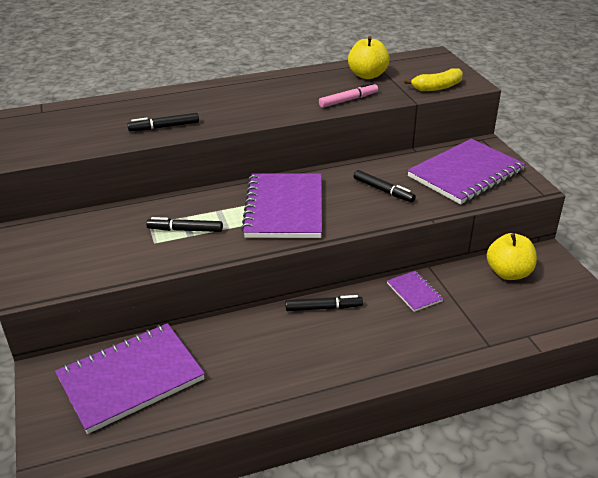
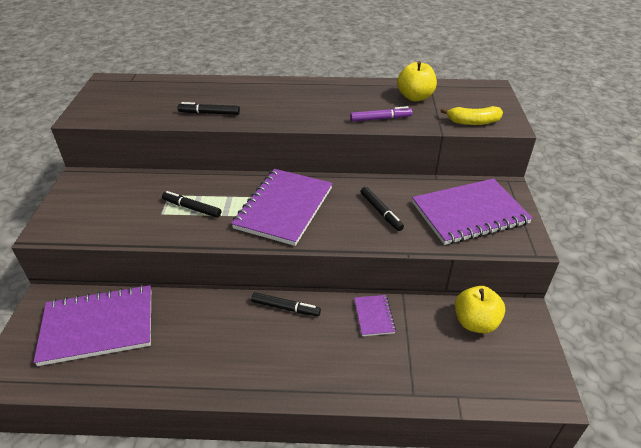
camera: 20 degrees right, 5 degrees up
(348, 100) = (380, 119): pink marker -> purple marker

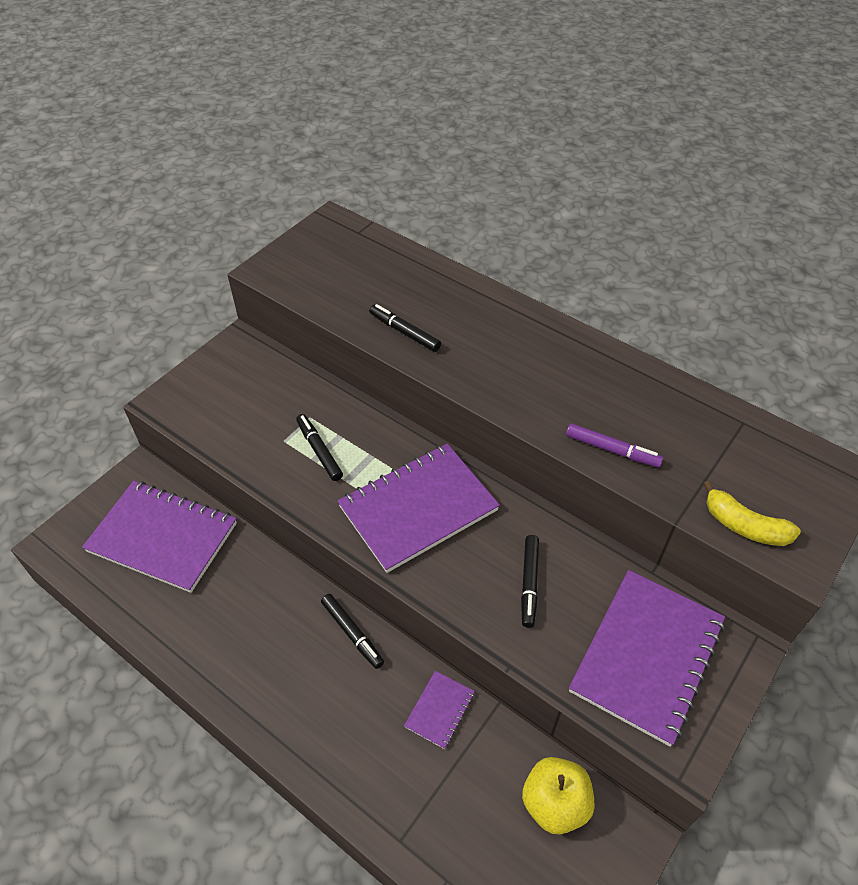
camera: 35 degrees right, 10 degrees up
(415, 97) = (699, 434): yellow apple -> none
(469, 213) = (646, 656): purple notebook -> purple notebook turned 75 degrees counterclockwise

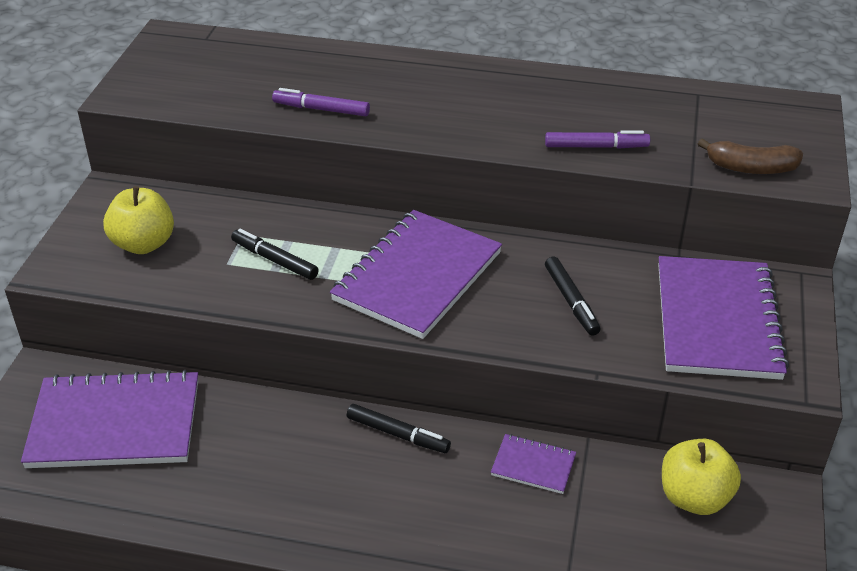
camera: 25 degrees left, 10 degrees down
(235, 400) = (143, 244): none -> yellow apple
(404, 332) = (321, 109): black marker -> purple marker
(439, 710) = (533, 465): purple notebook -> purple notebook turned 75 degrees counterclockwise
(744, 525) = (751, 168): yellow banana -> brown banana

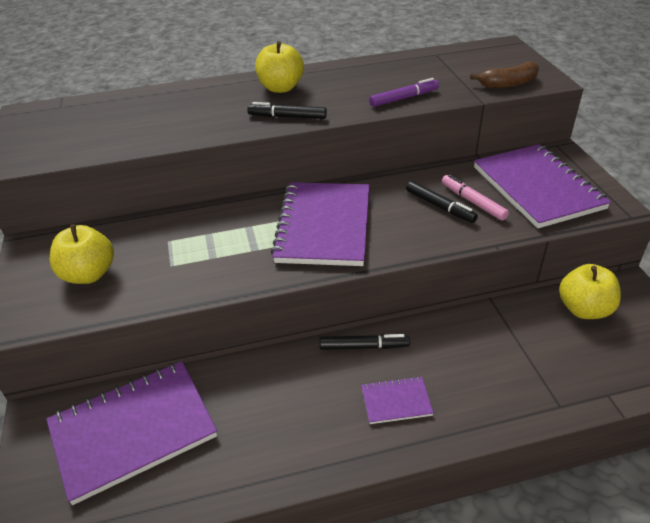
camera: 25 degrees left, 0 degrees up
(274, 260) = (207, 250): black marker -> black marker (287, 117)
(321, 109) = (191, 128): purple marker -> none
(460, 86) = (281, 88): none -> yellow apple
(533, 465) = (471, 330): purple notebook -> purple notebook (396, 401)
(617, 309) = (473, 202): none -> pink marker

